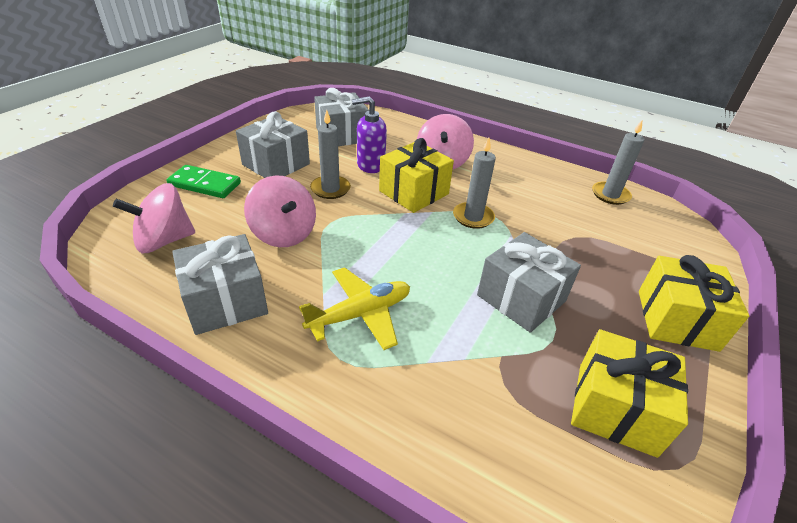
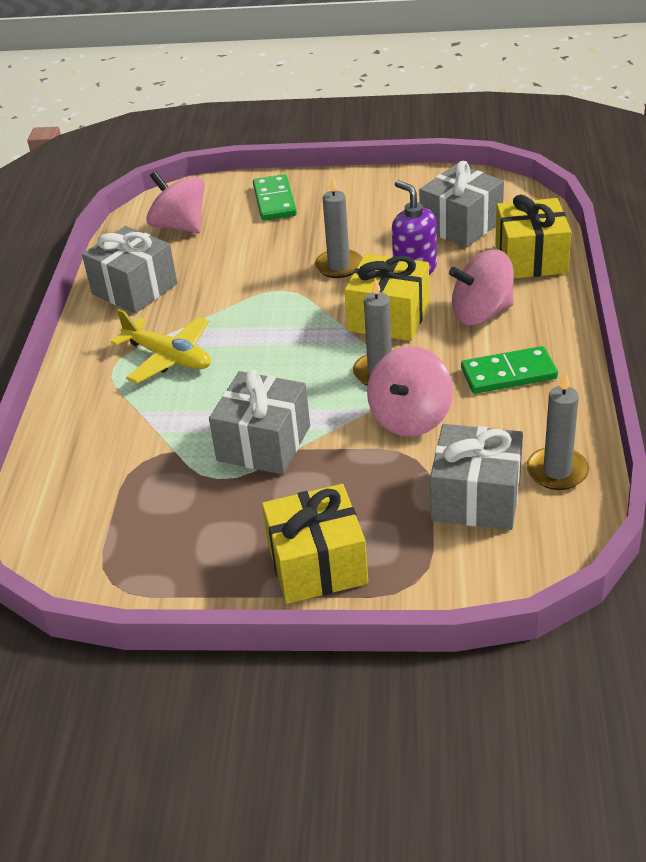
camera: 70 degrees right, 0 degrees up
(276, 164) = (350, 217): grey gift -> grey gift (476, 498)
(284, 233) = (241, 274): pink spinning top -> pink spinning top (410, 417)
(510, 176) = (508, 374): none -> green domino
(616, 408) = (156, 534): yellow gift -> yellow gift (530, 259)

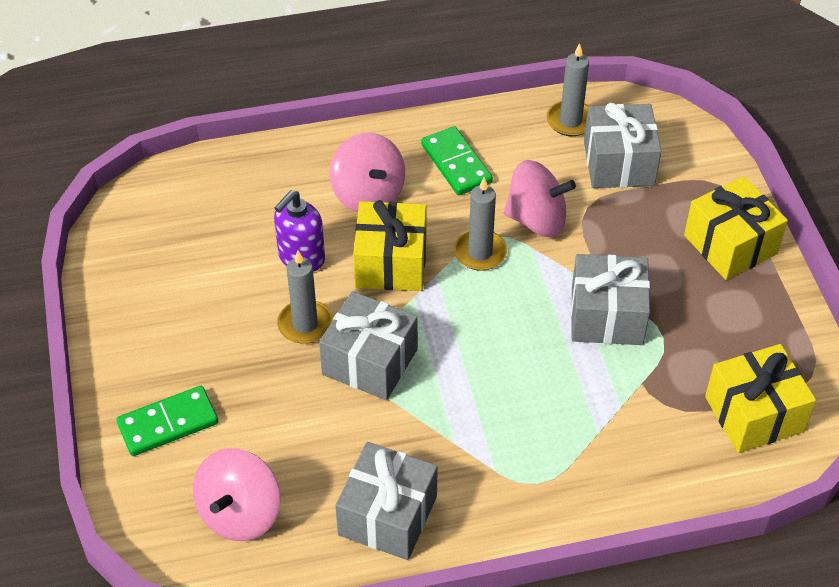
camera: 110 degrees left, 10 degrees up
(168, 357) = (506, 435): yellow plane -> none
(461, 225) = (207, 233): grey gift -> grey gift (370, 362)
(530, 259) = (266, 170): yellow gift -> yellow gift (754, 414)

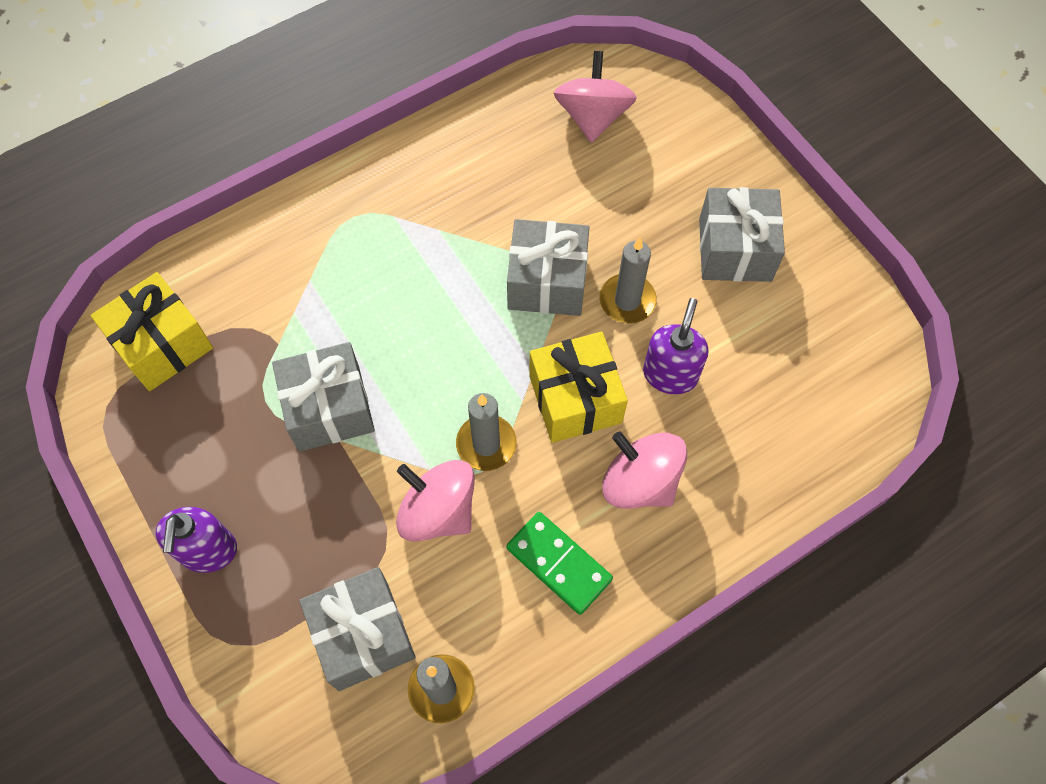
camera: 160 degrees right, 15 degrees up
(168, 423) = (696, 169): green domino -> none
(387, 515) = (471, 151): grey gift -> grey gift (735, 249)
(536, 220) = (438, 511): pink spinning top -> pink spinning top turned 45 degrees clockwise
(730, 245) = (208, 551): yellow gift -> purple soap dispenser

